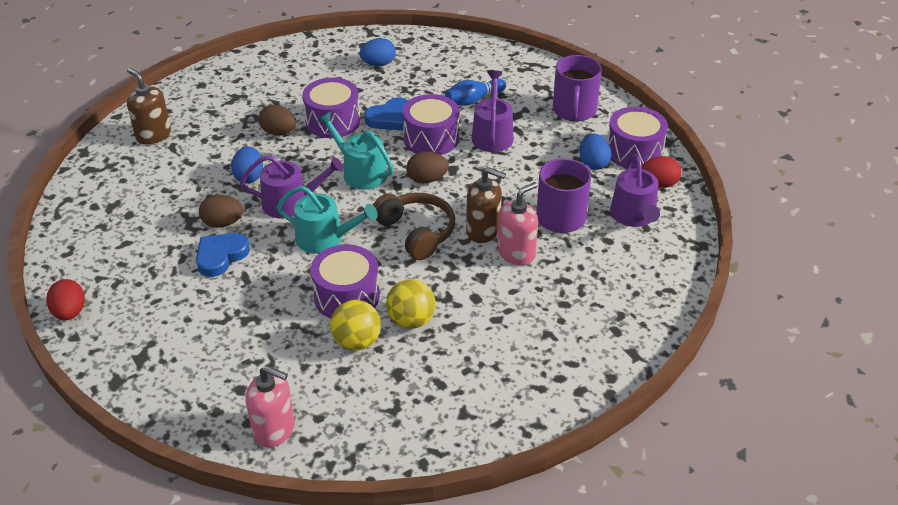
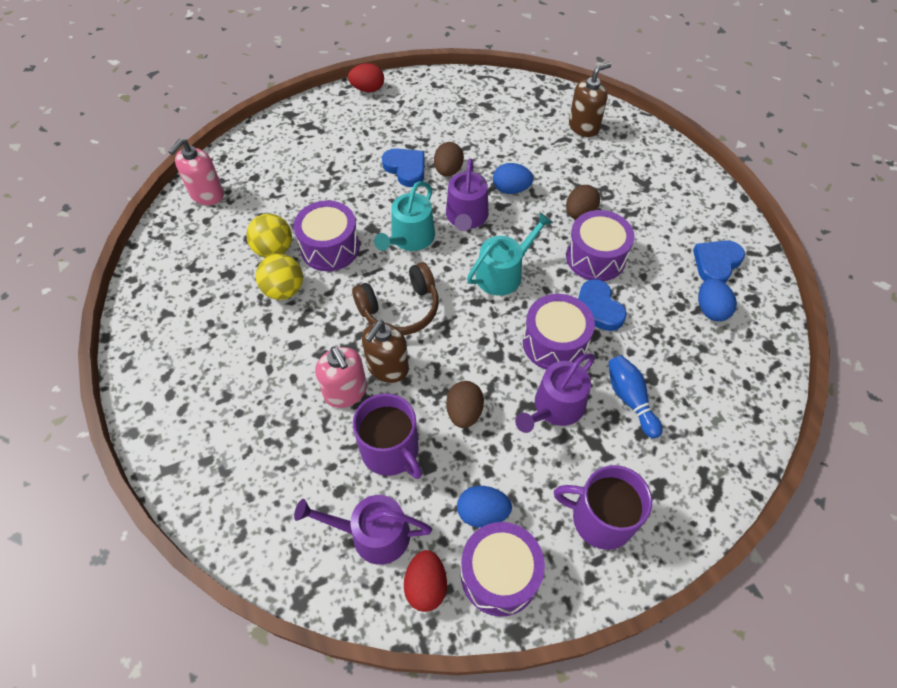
camera: 100 degrees right, 15 degrees up
(329, 60) = (716, 263): none -> blue heart
(427, 179) = (482, 329): brown egg -> brown egg (464, 412)
(492, 135) = (555, 407): purple watering can -> purple watering can turned 120 degrees clockwise

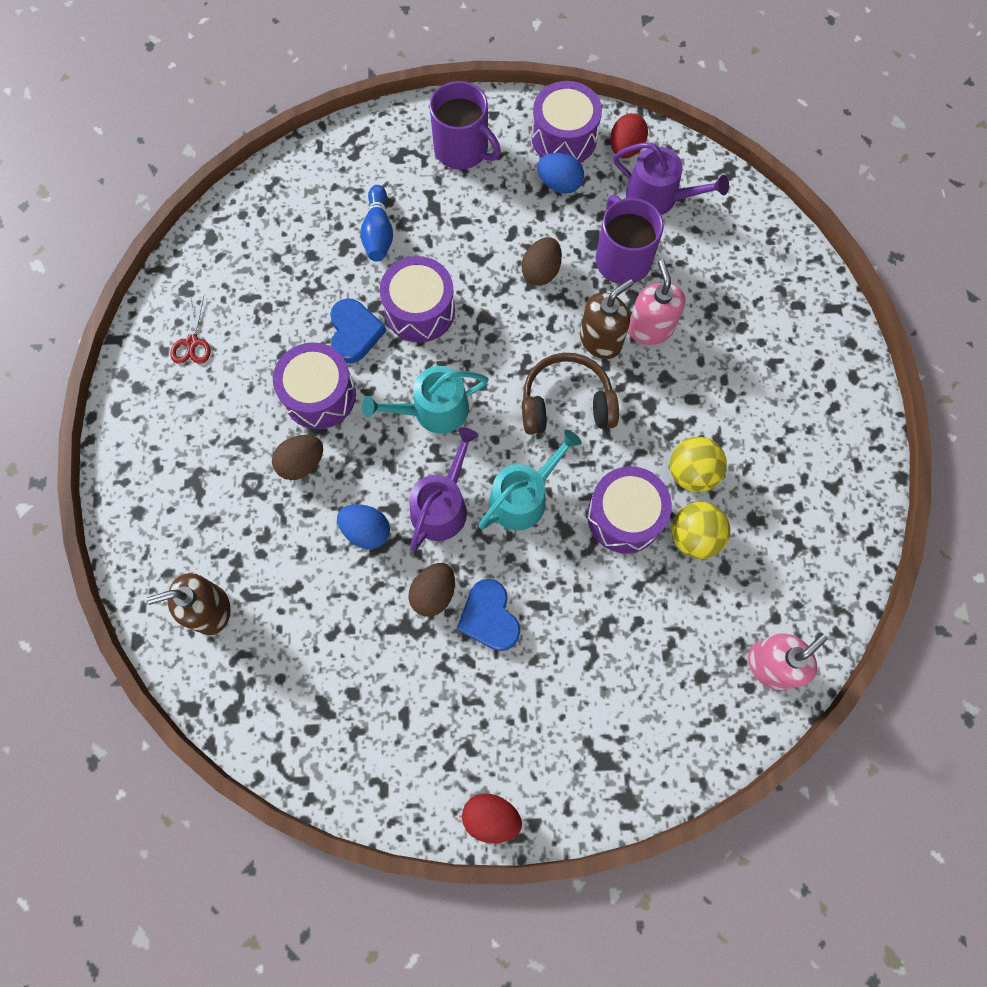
camera: 160 degrees left, 15 degrees up
(555, 407) = (453, 248): purple watering can -> none
(710, 309) = (238, 293): blue egg -> none
(716, 263) = (192, 342): blue heart -> red scissors

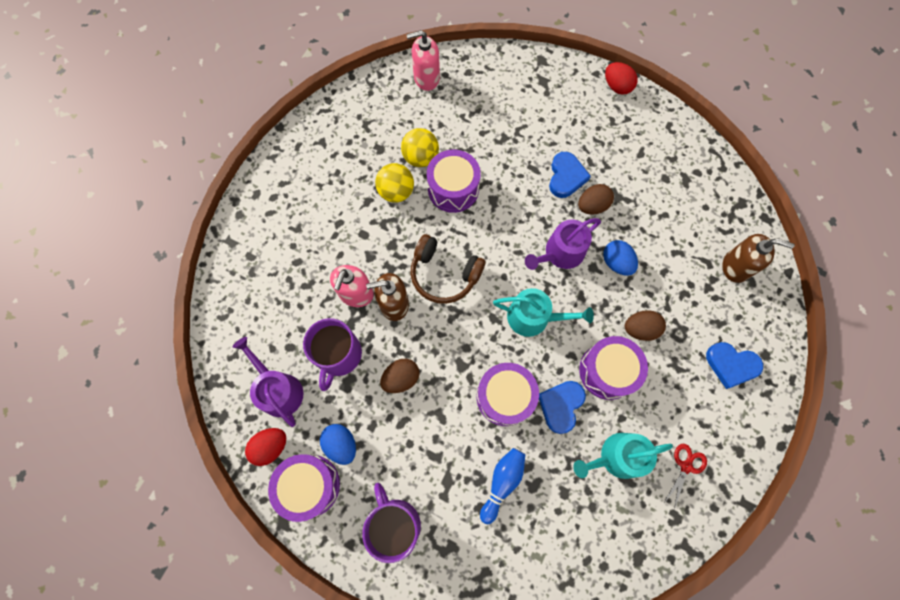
camera: 150 degrees left, 0 degrees up
(176, 478) = (731, 365): none -> blue heart
(523, 497) = (507, 231): turquoise watering can -> turquoise watering can (616, 457)

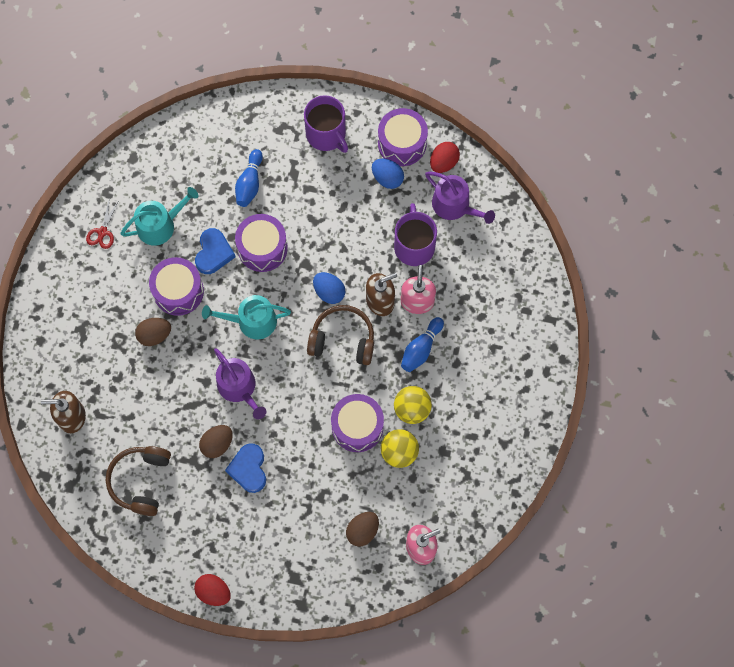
camera: 165 degrees right, 0 degrees up
(368, 245) = (421, 348): none -> blue bowling pin
(401, 378) = (354, 240): brown egg -> brown egg (362, 531)
(560, 253) = (239, 388): purple watering can -> purple watering can turned 105 degrees clockwise
(616, 263) = (185, 392): blue egg -> blue egg (329, 292)
(671, 191) = (141, 481): none -> brown headphones
(731, 365) = (70, 324): blue heart -> none

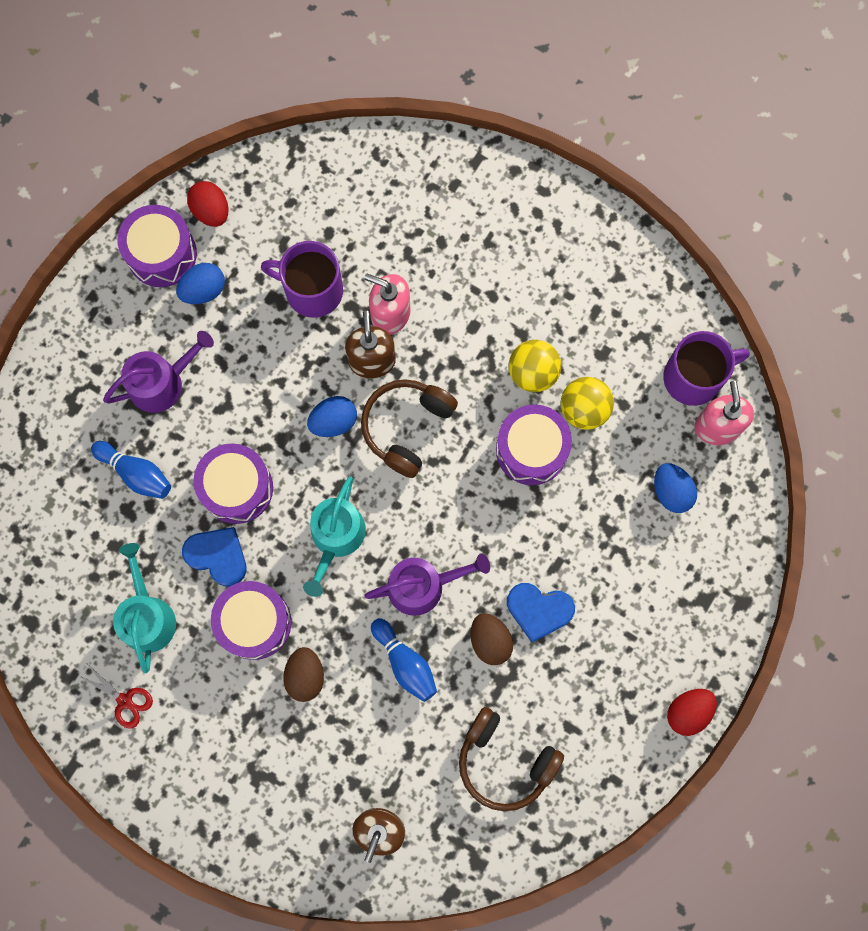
camera: 70 degrees left, 5 degrees up
(326, 134) = (107, 347): purple mug -> purple mug (694, 377)
(362, 531) = (671, 492): brown egg -> blue egg
(421, 348) = (456, 332): blue bowling pin -> blue bowling pin (405, 663)
(454, 206) = (277, 219): purple watering can -> purple watering can (162, 382)

